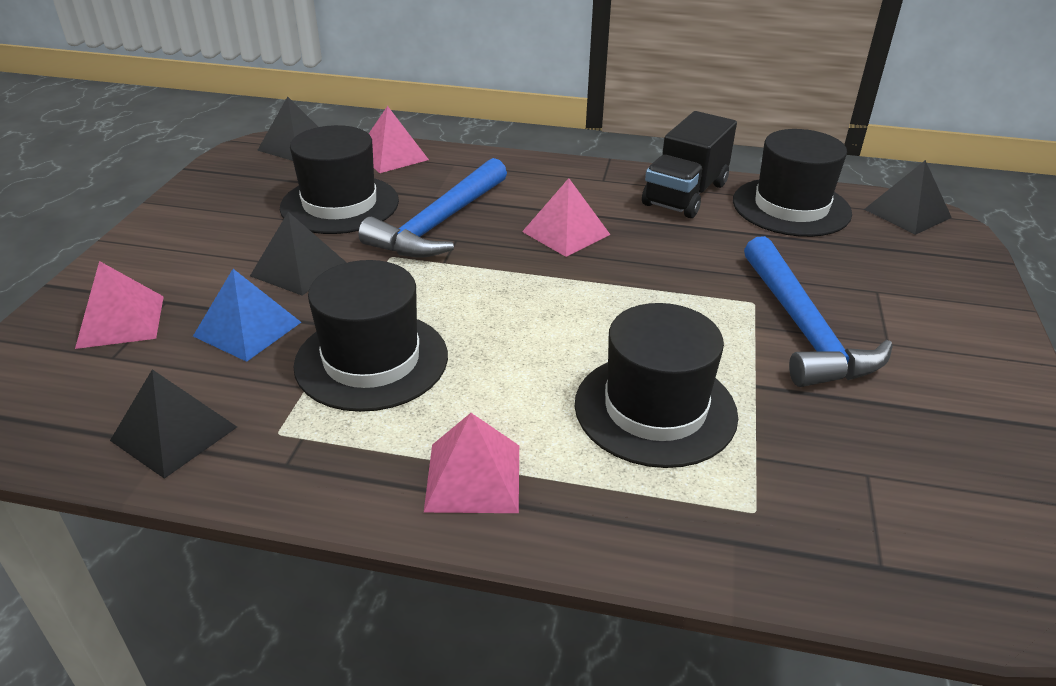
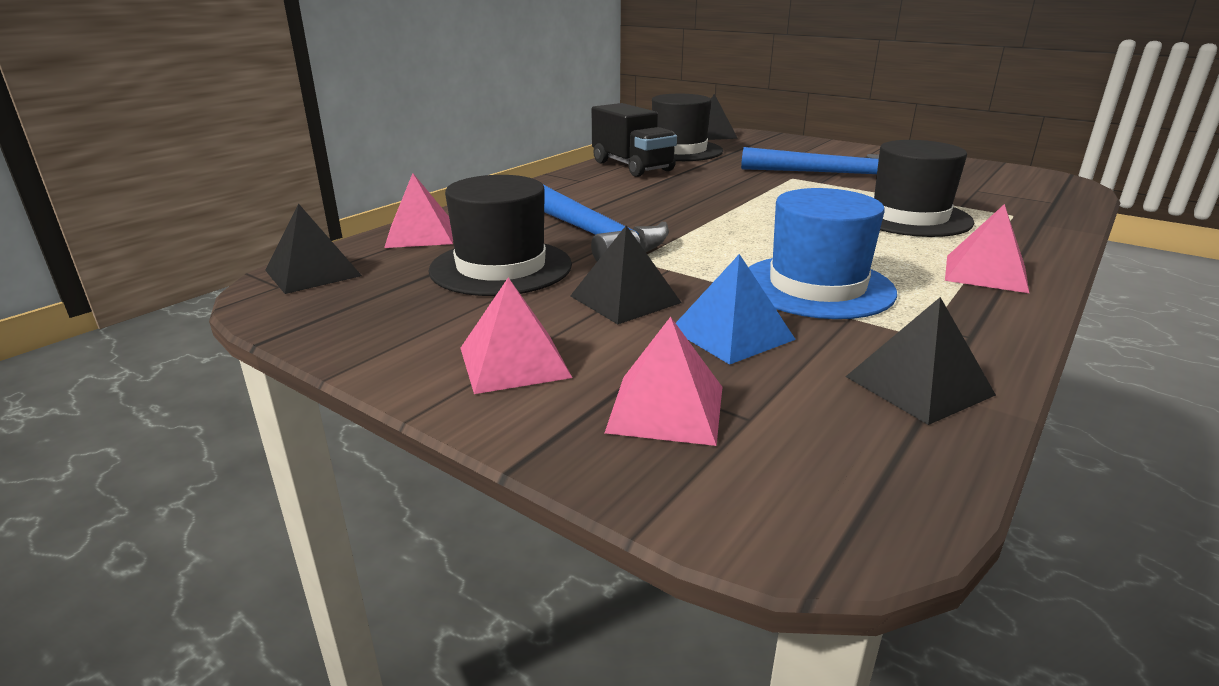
camera: 65 degrees left, 10 degrees down
(371, 360) = (817, 286): black hat -> blue hat
(566, 233) = (656, 202): pink pyramid -> pink pyramid (514, 362)

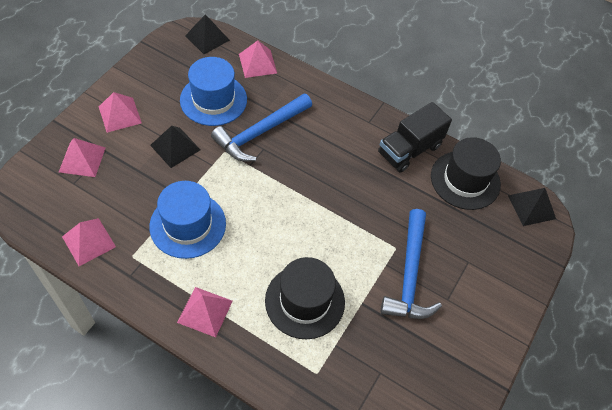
camera: 80 degrees right, 30 degrees up
(501, 267) = (213, 100): black hat -> blue hat
(731, 334) = (138, 184): blue pyramid -> none
(919, 385) = (89, 241): black pyramid -> pink pyramid

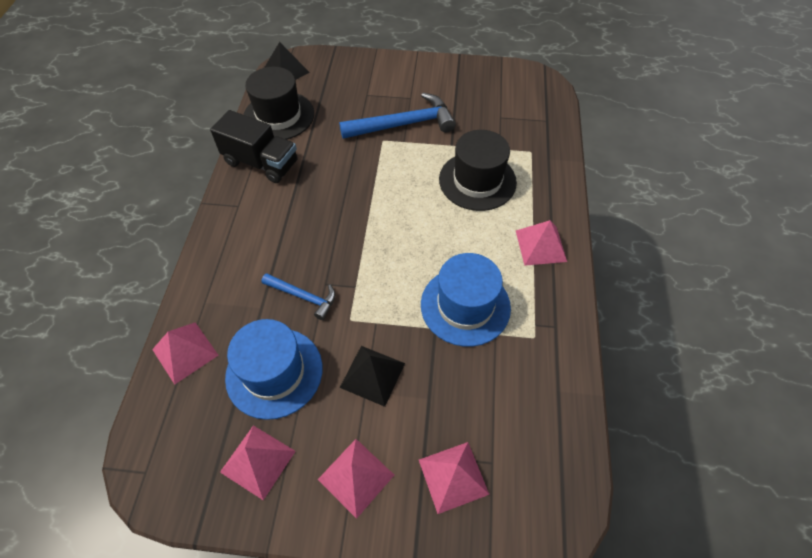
camera: 110 degrees left, 0 degrees up
(89, 241) = (549, 390): pink pyramid -> pink pyramid (258, 461)
(207, 38) = (154, 444): black pyramid -> none
(260, 133) = (303, 296): blue hammer -> blue hammer, size x0.57

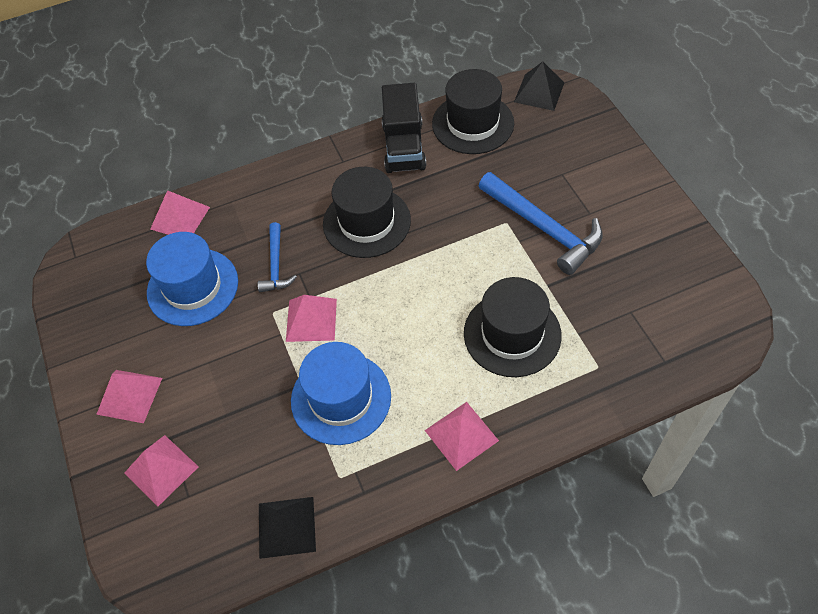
camera: 65 degrees right, 0 degrees up
(258, 461) = (113, 321): pink pyramid -> pink pyramid (311, 320)
(313, 217) = (366, 222): none -> black hat
(372, 375) = (226, 359): black pyramid -> black pyramid (286, 527)

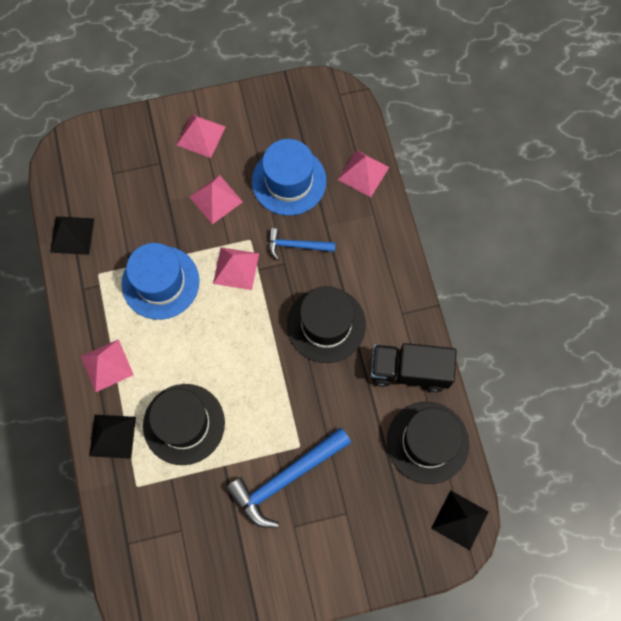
camera: 95 degrees right, 15 degrees up
(161, 469) = (136, 156): pink pyramid -> pink pyramid (216, 199)
(548, 407) = (112, 436): none -> black pyramid

